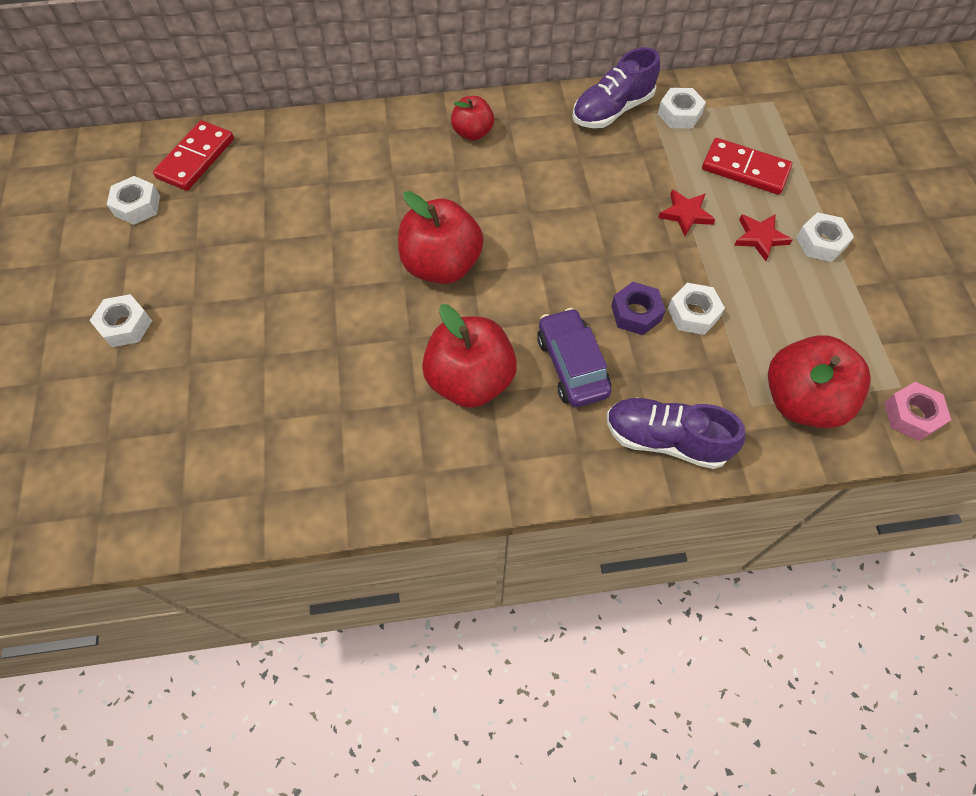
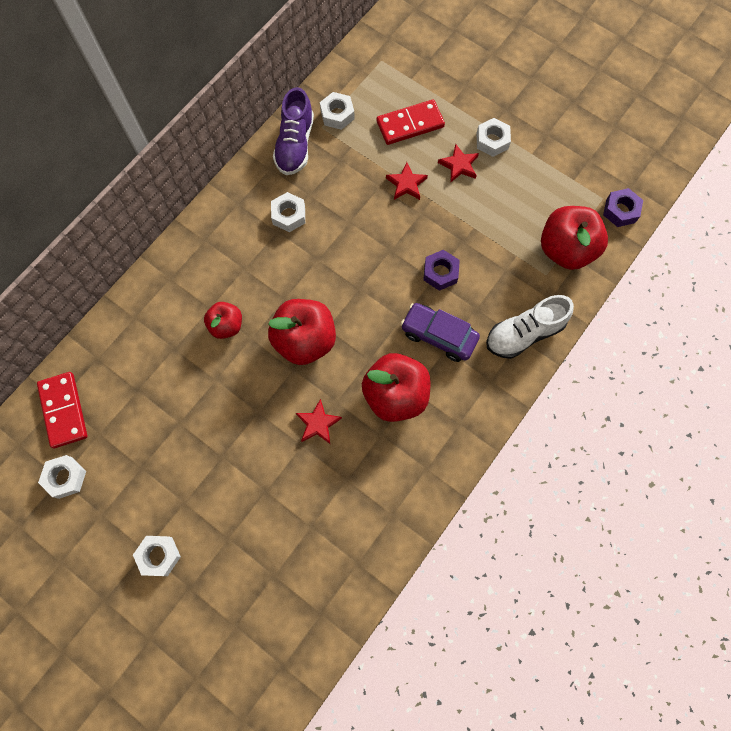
camera: 45 degrees left, 10 degrees up
(373, 341) = (318, 423): none -> red star
(472, 133) = (226, 234): red apple -> red apple (226, 326)
(665, 439) = (524, 333): purple shoe -> white shoe
(693, 313) = (469, 246): white nut -> white nut (289, 215)
(911, 415) = (620, 211): pink nut -> purple nut

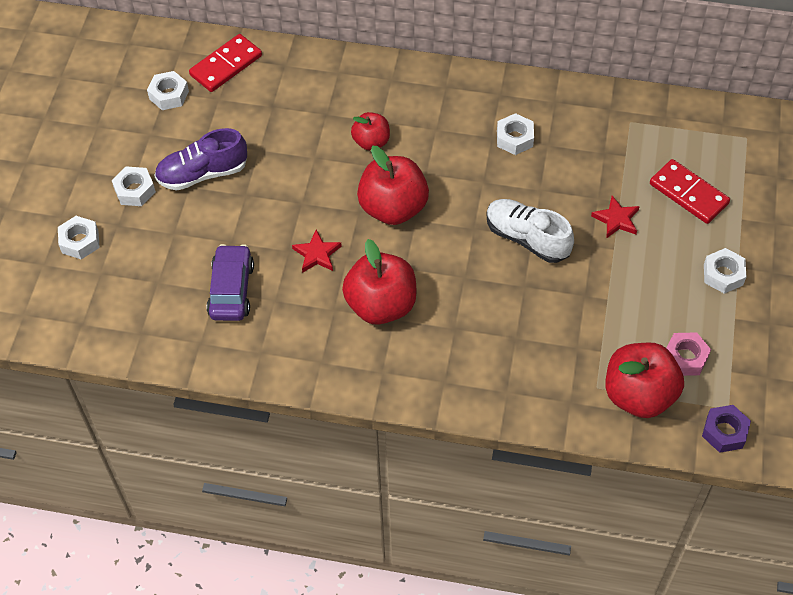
camera: 65 degrees right, 15 degrees down
(295, 145) = (594, 109): purple shoe -> purple shoe (203, 173)
(337, 114) = (654, 128): white nut -> white nut (80, 241)
(438, 335) = (465, 316): purple car -> purple car (231, 290)
(440, 273) = (535, 290): purple nut -> none
(459, 165) = (671, 256): red star -> none
(524, 333) = (515, 392): white shoe -> white shoe (527, 238)
(549, 203) = (685, 358): none -> pink nut

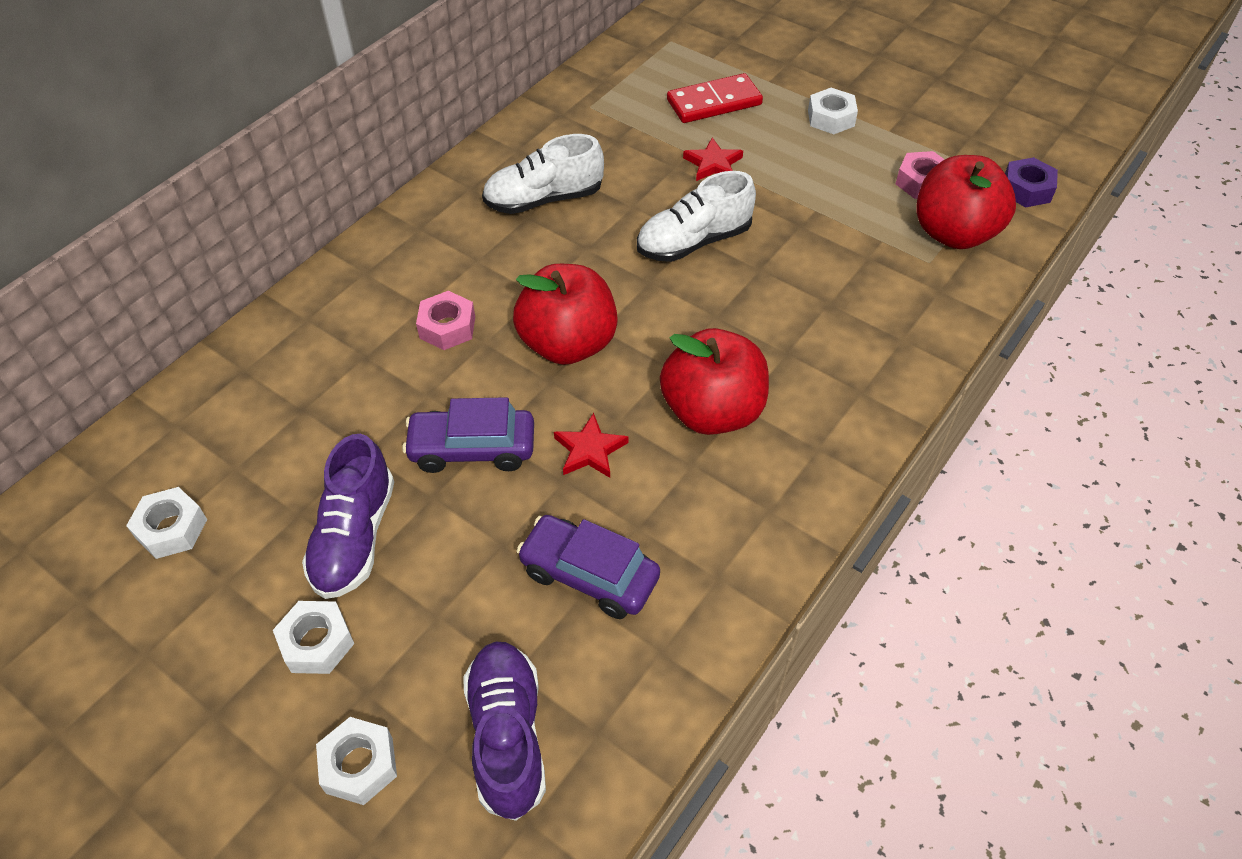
camera: 65 degrees left, 5 degrees down
(121, 295) = (507, 736): none -> purple shoe
(226, 65) = (181, 437): red domino -> none
(287, 197) = (472, 449): none -> purple car
(371, 142) = (447, 327): red apple -> pink nut
(514, 138) = (544, 199): white nut -> white shoe

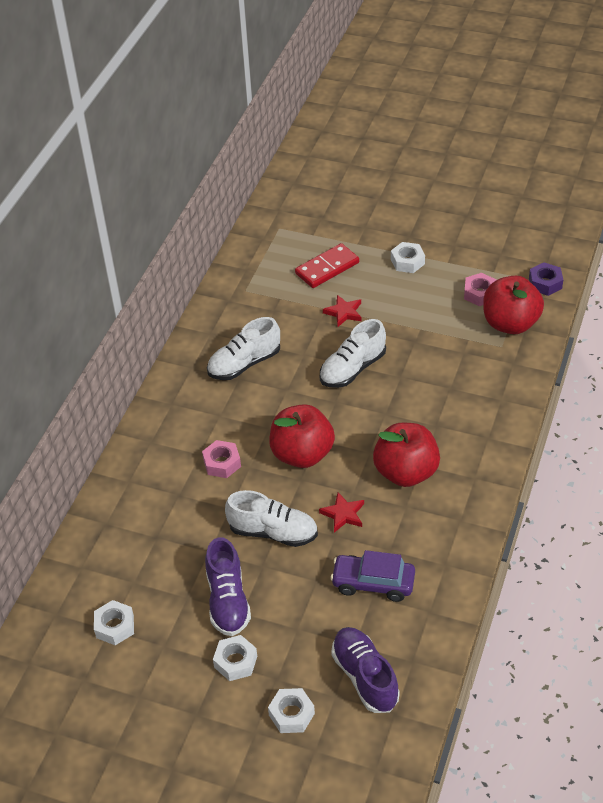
camera: 15 degrees left, 5 degrees down
(472, 449) = (273, 532): purple car -> white shoe

